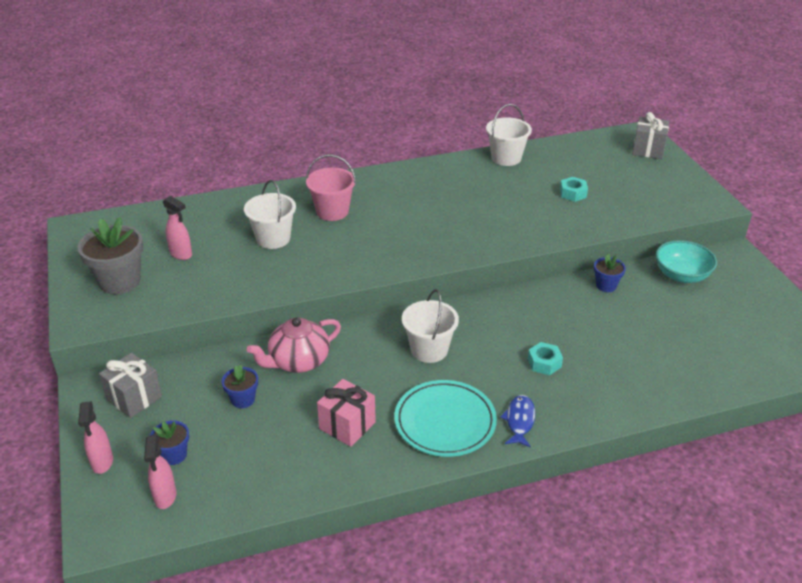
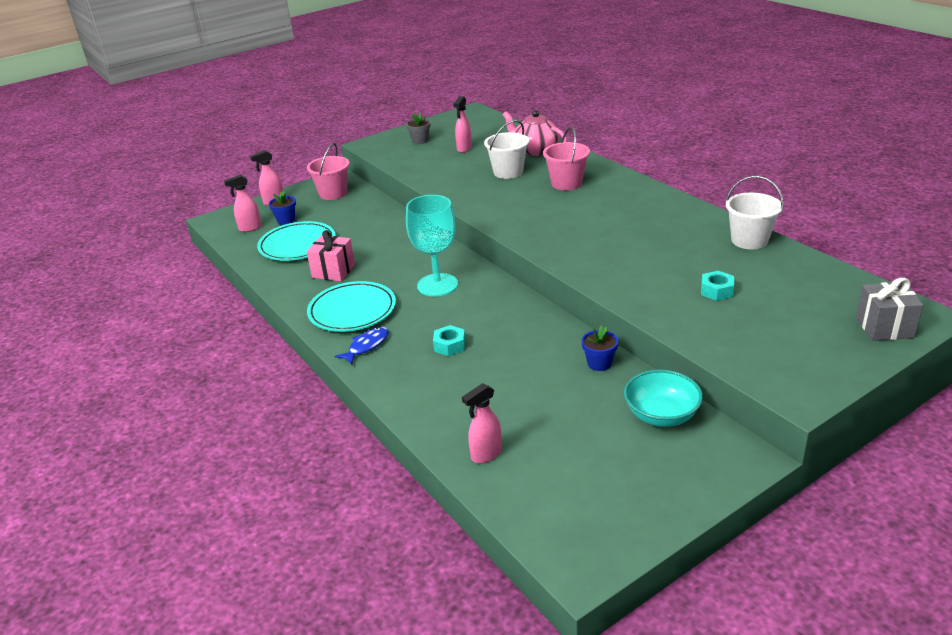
camera: 75 degrees right, 5 degrees down
(119, 281) = (420, 141): grey flower pot -> grey flower pot, size x0.53
(134, 398) = (333, 193): grey gift -> pink bucket
(243, 399) = (346, 227): blue flower pot -> none
(256, 451) = (297, 245): none -> turquoise plate
(298, 361) = (395, 235): pink teapot -> pink teapot (535, 150)
(429, 350) = (437, 285): white bucket -> turquoise goblet
(519, 421) = (366, 346): blue fish -> blue fish turned 45 degrees counterclockwise
(709, 374) = (486, 454): none -> pink spray bottle

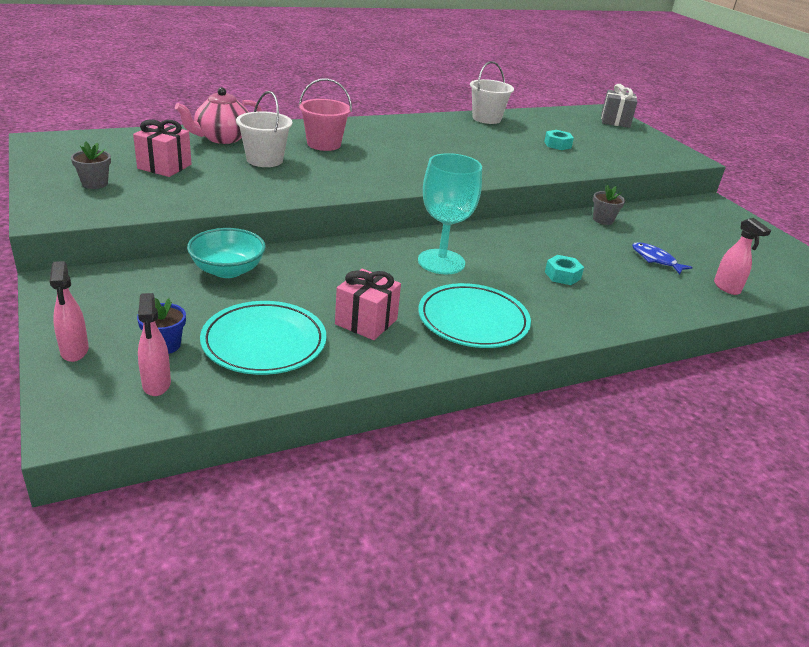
camera: 85 degrees left, 0 degrees up
(333, 193) = (113, 293): pink bucket -> none
(366, 346) = (552, 321): blue fish -> blue fish (655, 260)
(464, 149) = (164, 166): pink spray bottle -> pink gift
(599, 363) = (603, 220): blue flower pot -> grey flower pot
(661, 415) = (671, 215): turquoise bowl -> turquoise bowl (227, 270)

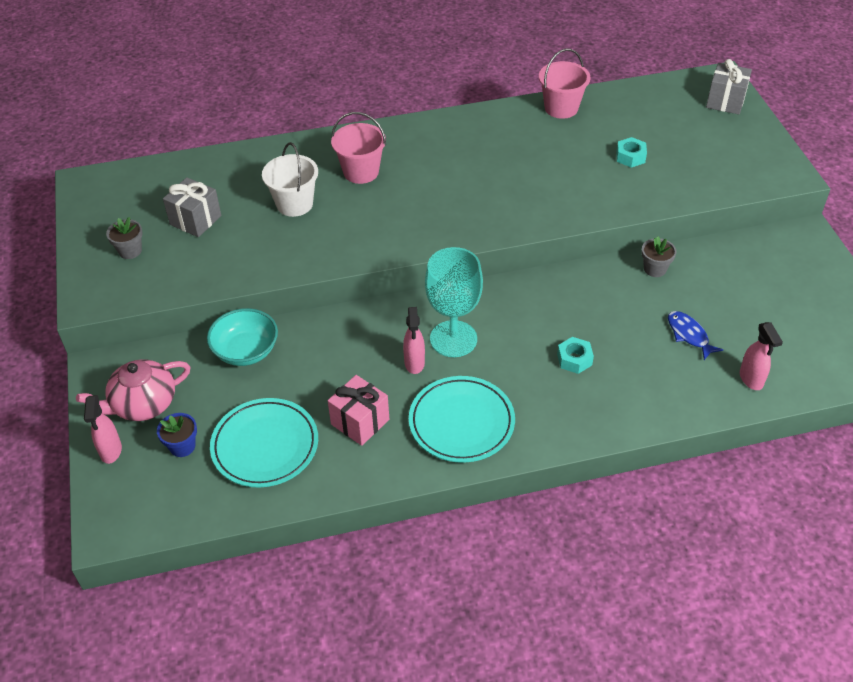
camera: 15 degrees right, 15 degrees up
(156, 385) = (172, 491): pink spray bottle -> pink spray bottle (414, 363)
(164, 166) = (195, 220): pink gift -> grey gift
(222, 138) = (257, 167): pink teapot -> pink teapot (143, 404)
(486, 118) = (561, 108): white bucket -> pink bucket

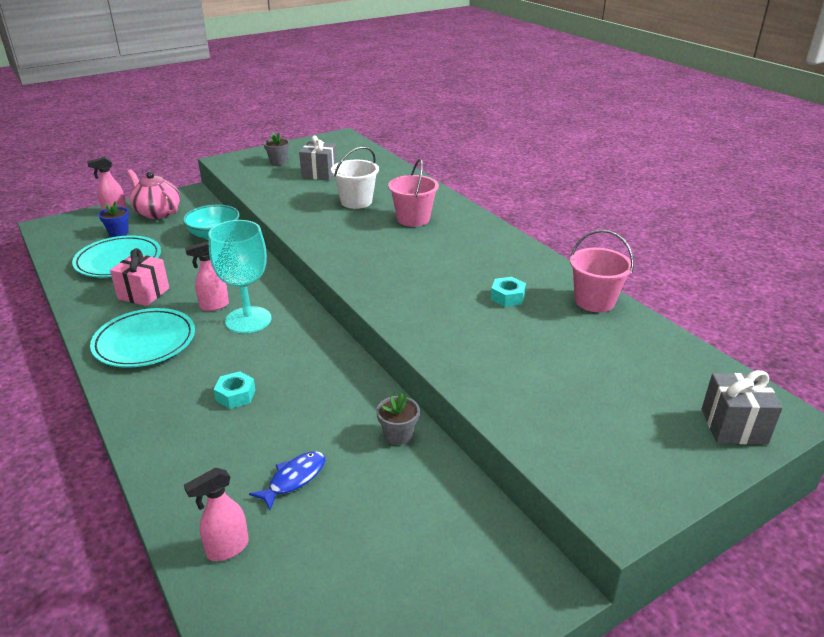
camera: 70 degrees right, 15 degrees down
(630, 157) = (545, 360): turquoise nut -> turquoise nut (507, 297)

